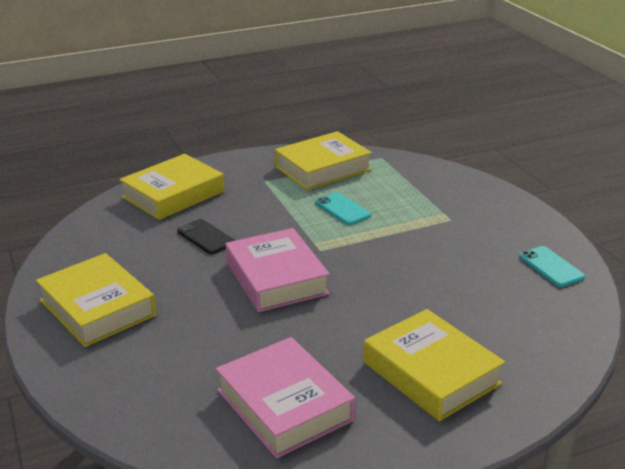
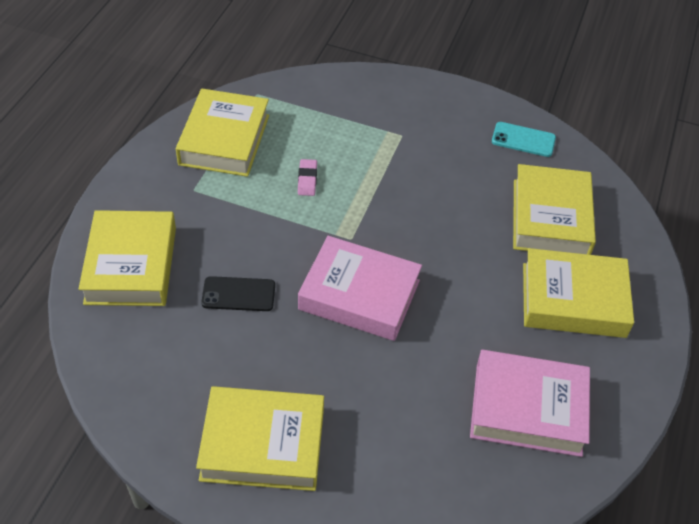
camera: 50 degrees left, 20 degrees up
(342, 209) = (307, 180): turquoise phone -> pink eraser
(496, 319) = (550, 218): none -> yellow book

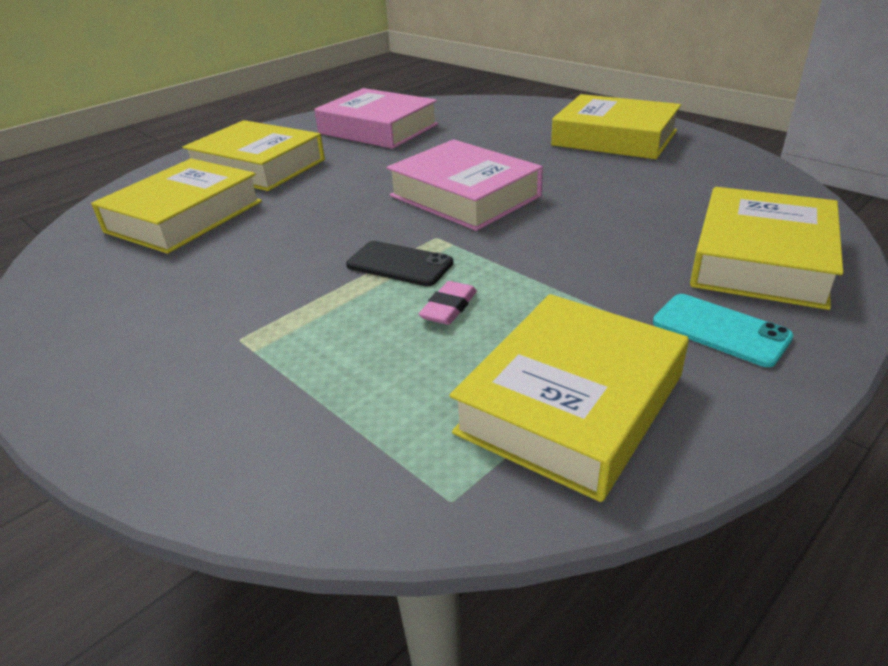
camera: 150 degrees left, 15 degrees down
(238, 294) = (608, 215): black phone -> black phone (399, 264)
(523, 140) = (80, 293): turquoise phone -> turquoise phone (720, 330)

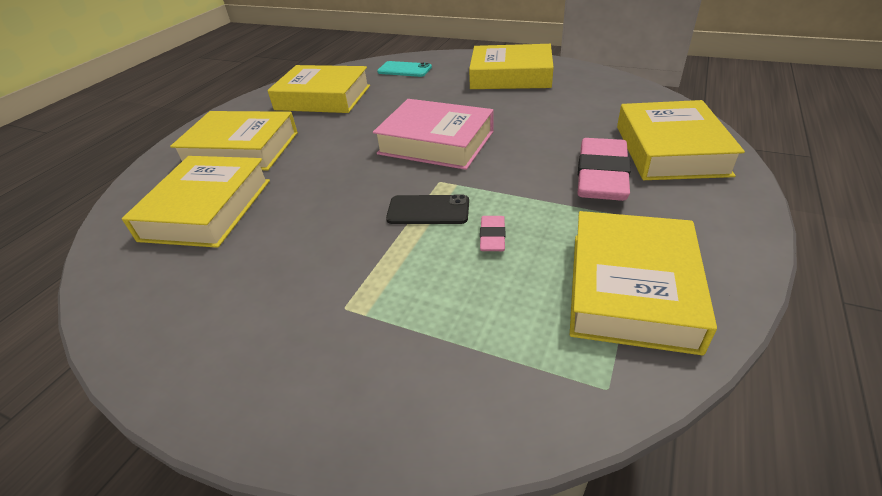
camera: 20 degrees left, 5 degrees up
(378, 129) = (323, 97): pink book -> yellow book
(638, 270) = (601, 175): none -> pink eraser
(720, 330) = (683, 207): turquoise phone -> turquoise phone (404, 69)

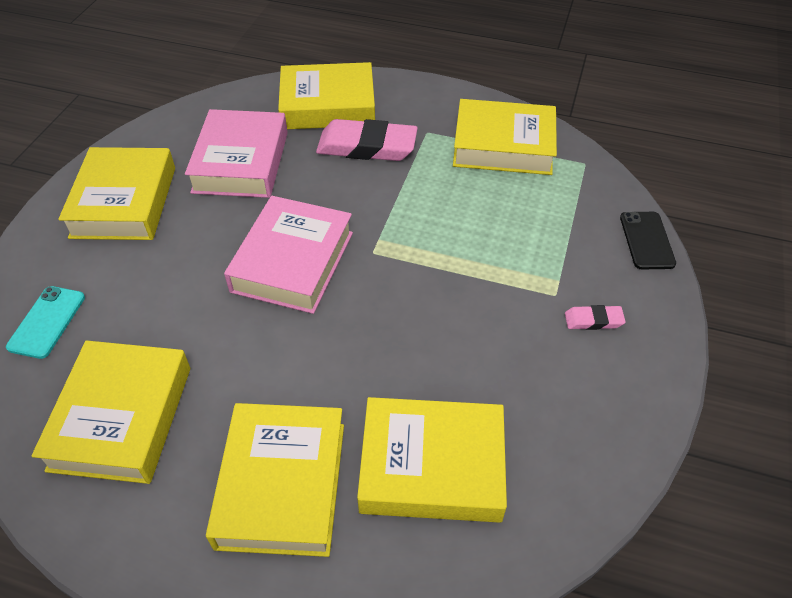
camera: 100 degrees left, 10 degrees up
(428, 210) = (422, 256): black phone -> black phone (646, 240)
(492, 237) = (457, 212): pink eraser -> pink eraser (593, 320)
(563, 112) = (241, 162): none -> pink book

